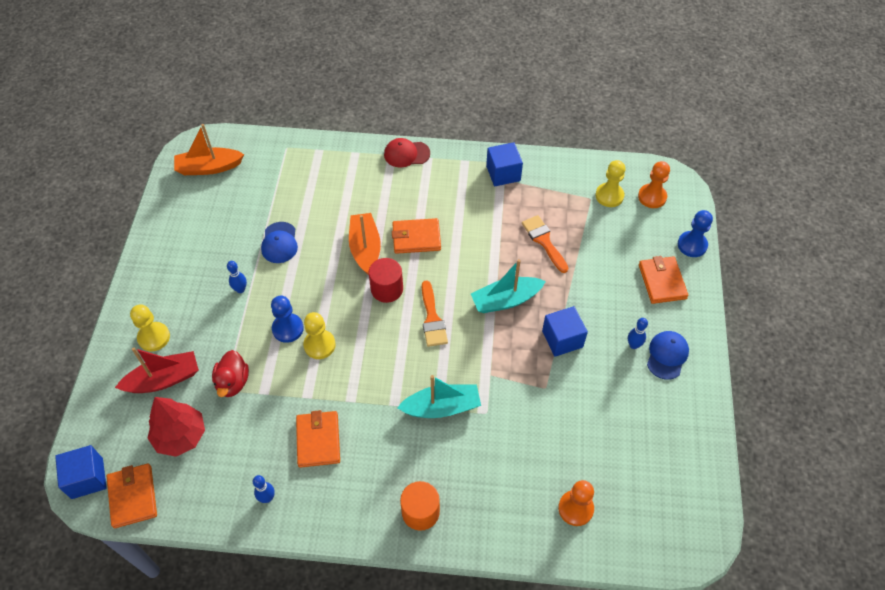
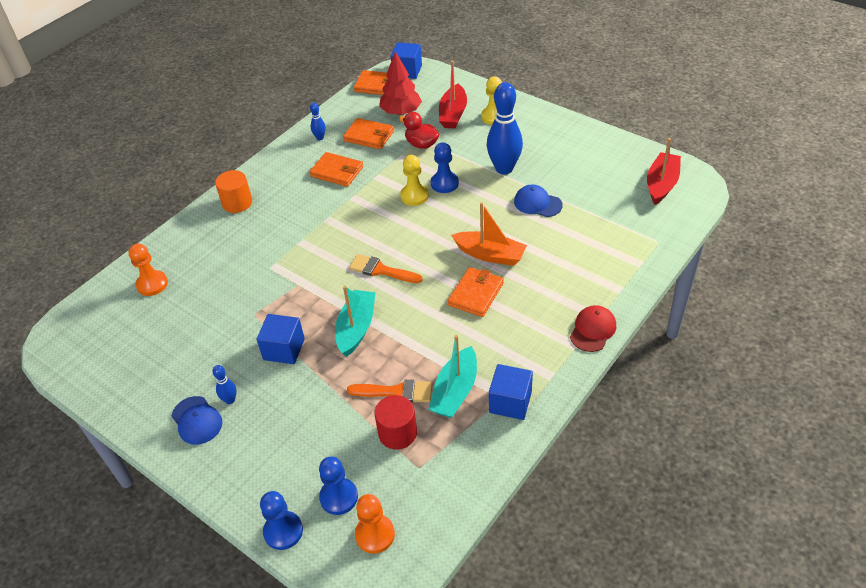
camera: 125 degrees right, 10 degrees down
(209, 167) = (661, 184): orange boat -> red boat
(240, 289) = (504, 169): blue bowling pin -> blue bowling pin, size x2.26
(387, 289) = (435, 253): red cylinder -> red cylinder (397, 433)
(441, 407) = (299, 244): turquoise boat -> turquoise boat (455, 391)
(609, 196) = (408, 489): yellow pawn -> none
(646, 229) = (339, 497): none -> blue pawn
(662, 281) = (268, 469): orange wallet -> orange wallet (369, 136)

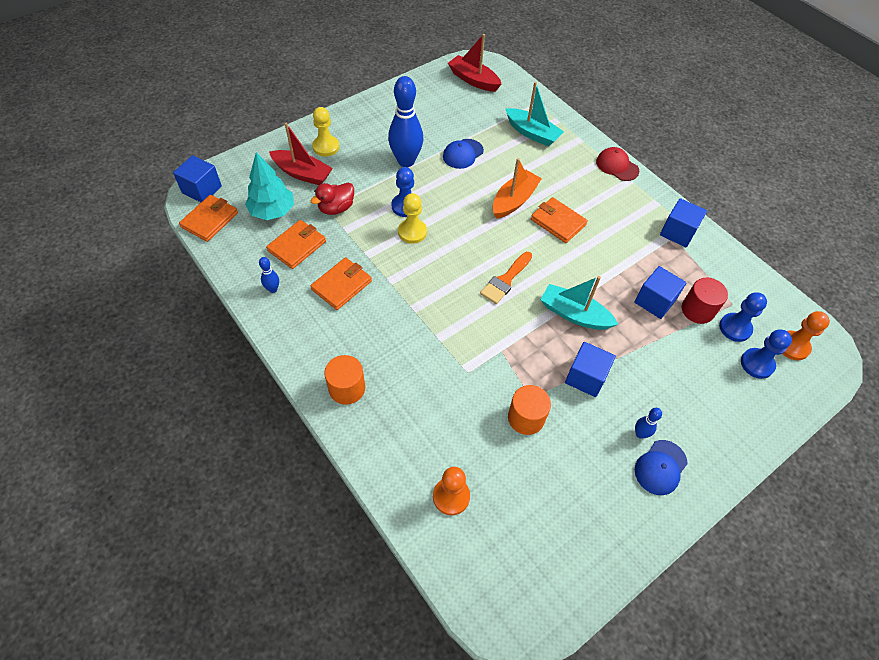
camera: 80 degrees left, 10 degrees up
(197, 420) = (660, 467): blue cap -> blue cap turned 150 degrees clockwise
(231, 315) = (526, 418): none -> orange cylinder
(283, 531) = (788, 410): blue pawn -> blue pawn (735, 328)
(396, 392) = (654, 301): orange brush -> blue cube
(401, 112) = (272, 211): red tree -> turquoise tree
(455, 391) = (661, 262): turquoise boat -> turquoise boat (532, 133)

